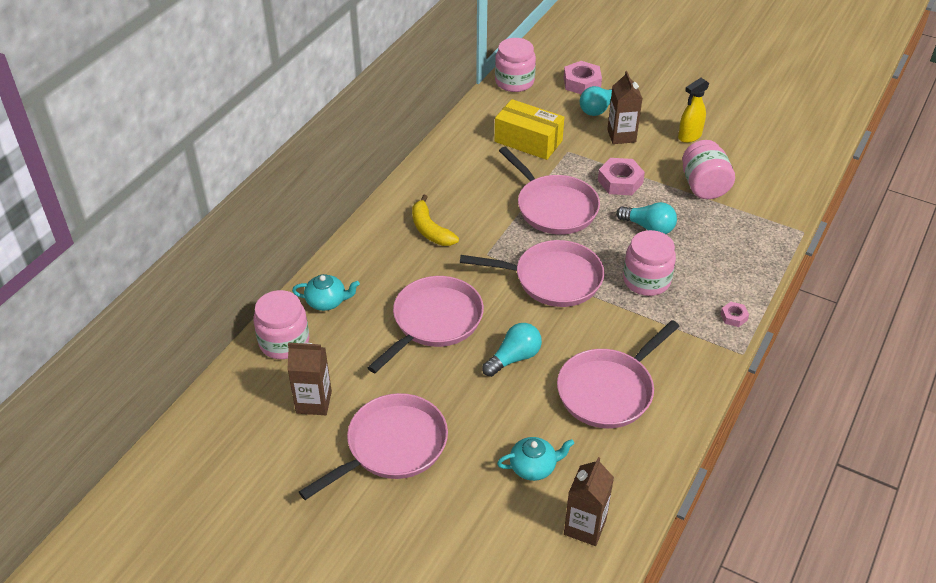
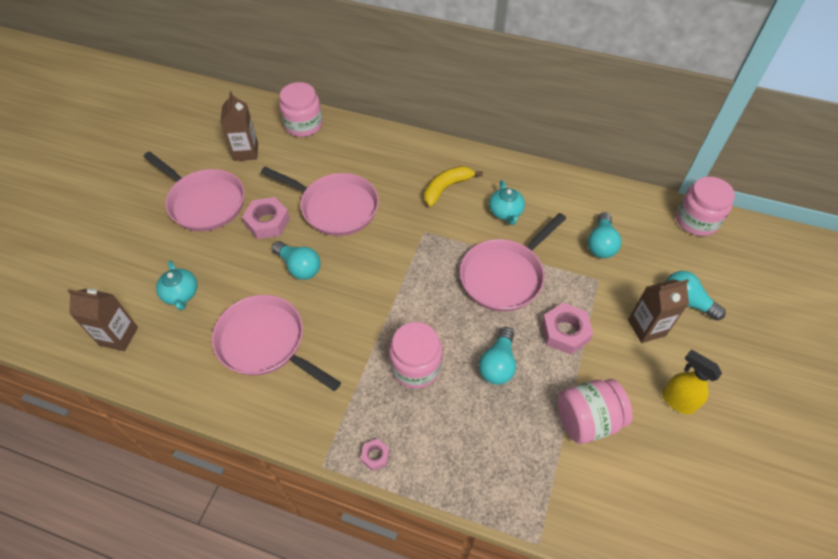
camera: 80 degrees right, 10 degrees up
(327, 302) = (348, 140): turquoise teapot -> turquoise teapot (505, 212)
(528, 141) = (601, 244): yellow box -> turquoise light bulb
(552, 279) = (402, 285): pink pan -> none
(582, 83) = (727, 281): pink nut -> pink nut (267, 222)

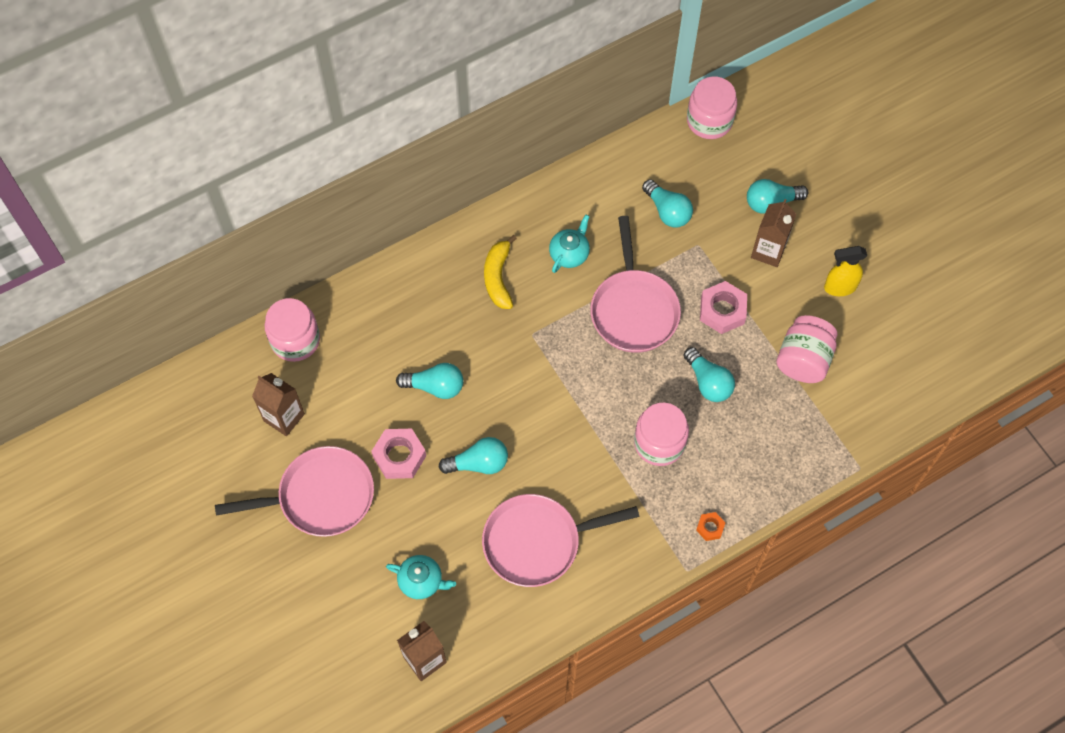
camera: 50 degrees left, 10 degrees up
(335, 207) = (435, 386): pink pan -> turquoise light bulb
(375, 456) = (710, 527): pink nut -> orange nut
(505, 212) = (569, 253): turquoise teapot -> turquoise teapot turned 90 degrees counterclockwise

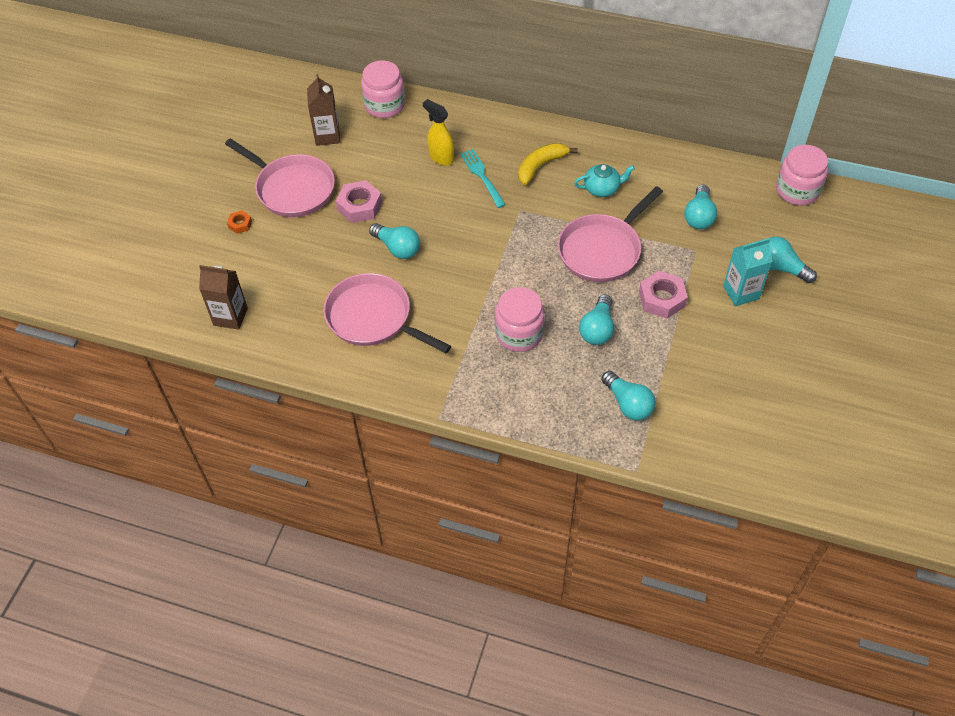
camera: 50 degrees right, 10 degrees down
(421, 581) = (284, 277): turquoise teapot -> none
(435, 386) = (427, 189): turquoise light bulb -> turquoise light bulb (628, 404)
(463, 331) = (482, 176): none -> turquoise fork
(710, 527) = (487, 408): orange nut -> orange nut (240, 224)
(768, 251) = (741, 292): brown carton -> turquoise carton
(803, 360) = (681, 373): pink jar -> none
(839, 287) = (766, 354): yellow spray bottle -> yellow spray bottle (441, 157)

